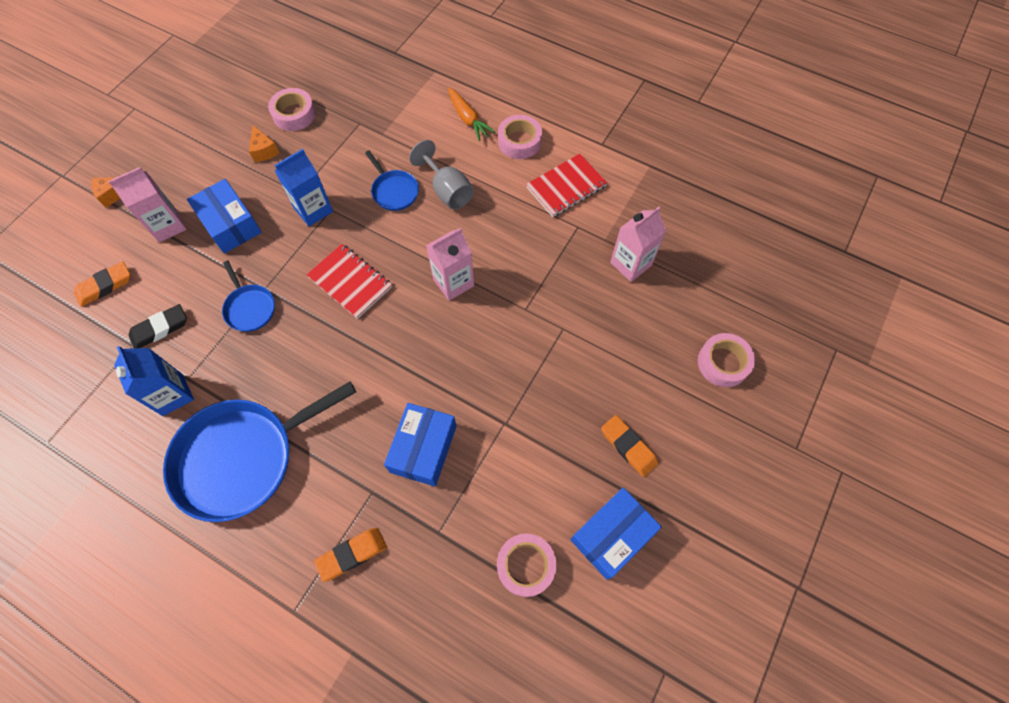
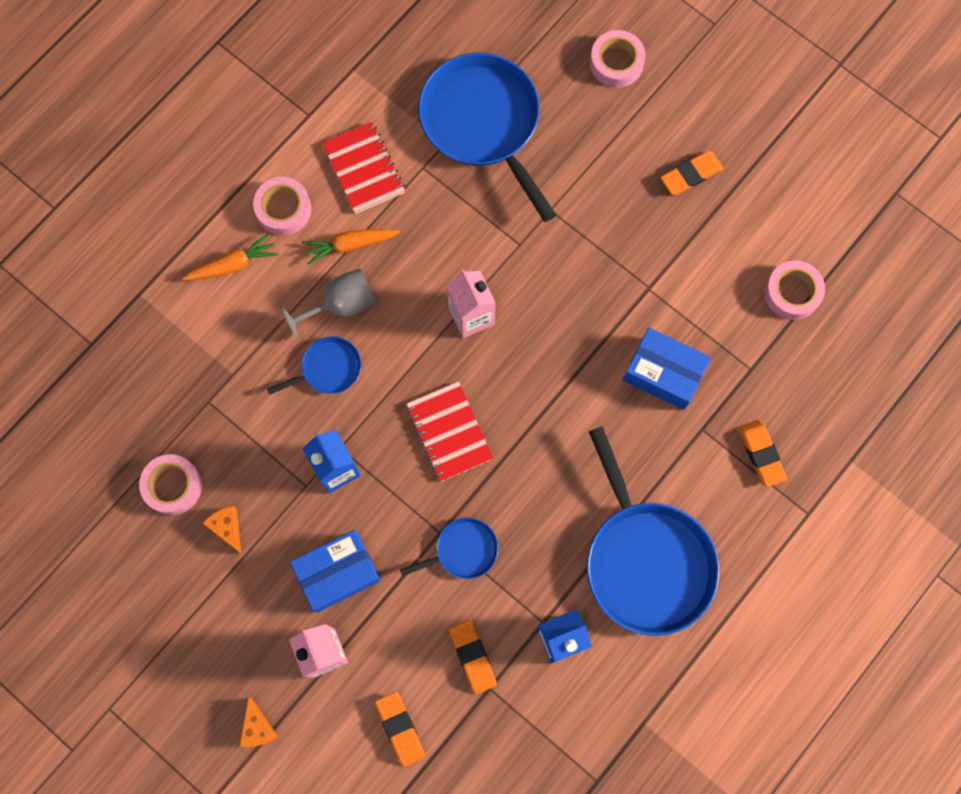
camera: 80 degrees left, 10 degrees up
(160, 329) = (472, 657): black eraser -> orange eraser
(264, 150) = (227, 528): orange cheese -> orange cheese turned 105 degrees counterclockwise
(350, 282) = (449, 432): red notebook -> red notebook turned 75 degrees counterclockwise
(499, 188) = (350, 245): none -> orange carrot
(612, 535) = (774, 210): blue box -> none
(630, 264) = (483, 123): pink carton -> blue pan

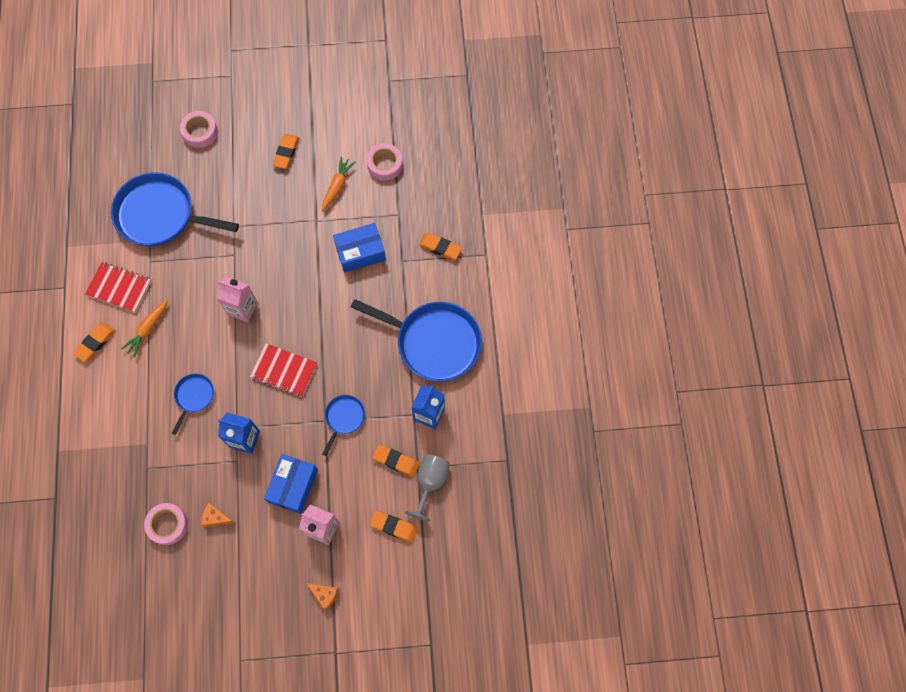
camera: 45 degrees left, 5 degrees down
(233, 265) = (94, 392): orange carrot -> orange carrot (337, 186)
(283, 209) = (95, 343): pink tape -> orange eraser
(341, 305) = (171, 361): grey goblet -> grey goblet (430, 482)

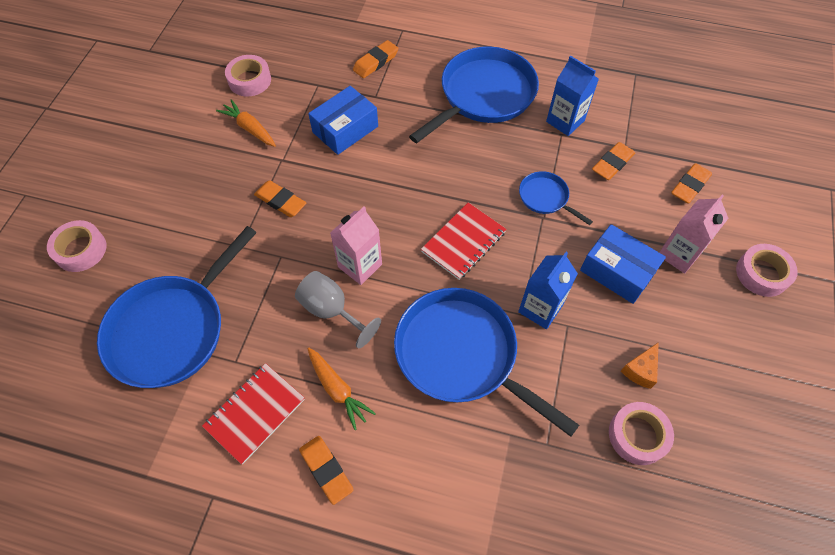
camera: 70 degrees left, 10 degrees down
(194, 396) = (461, 354): blue pan -> blue pan, size x2.12
(286, 152) = (174, 165): orange eraser -> orange eraser (280, 201)
(325, 594) = (762, 274): orange cheese -> pink tape
(360, 252) = (345, 129): blue box -> blue box turned 45 degrees clockwise
(430, 482) = (645, 141): grey goblet -> grey goblet (332, 311)

